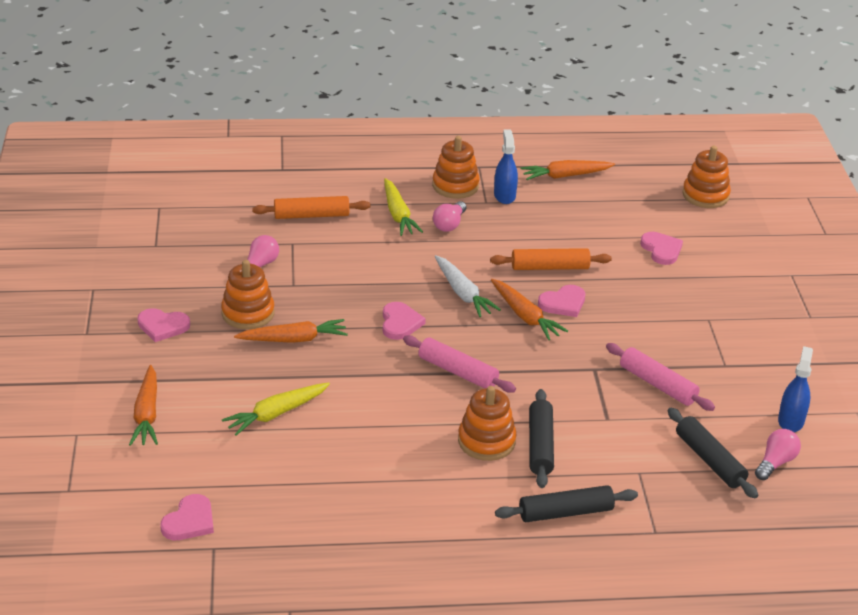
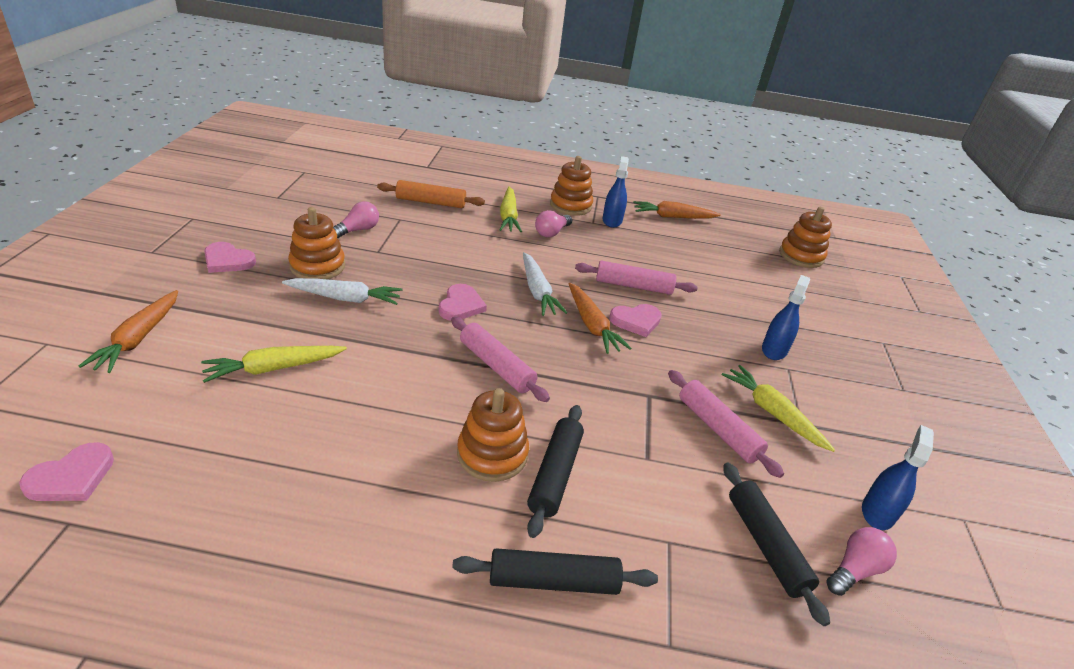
camera: 10 degrees right, 0 degrees up
(294, 339) = (345, 298): orange carrot -> white carrot
(550, 267) = (633, 286): orange rolling pin -> pink rolling pin
(661, 250) = (750, 293): pink heart -> none
(693, 304) = (774, 350): none -> blue spray bottle
(700, 361) = (772, 413): none -> yellow carrot

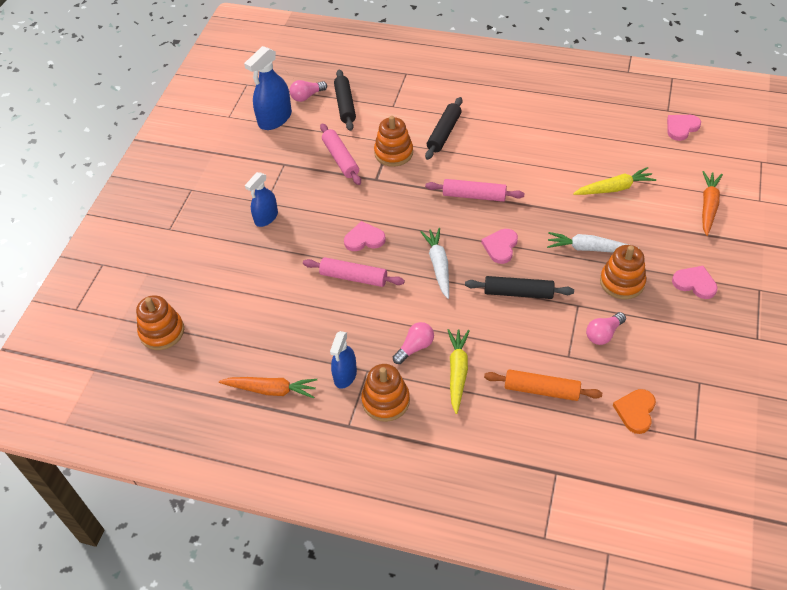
camera: 165 degrees left, 15 degrees up
(348, 187) = (635, 411): none -> orange heart
(492, 454) = (477, 142): orange stacking toy -> orange stacking toy (393, 153)
(496, 366) = (474, 195): pink rolling pin -> pink rolling pin turned 45 degrees counterclockwise
(553, 581) = (451, 92): black rolling pin -> black rolling pin (518, 293)
(592, 325) = (400, 233): orange carrot -> none
(772, 413) = (299, 170): yellow carrot -> none
(877, 512) = (275, 119): blue spray bottle -> blue spray bottle, size x1.54

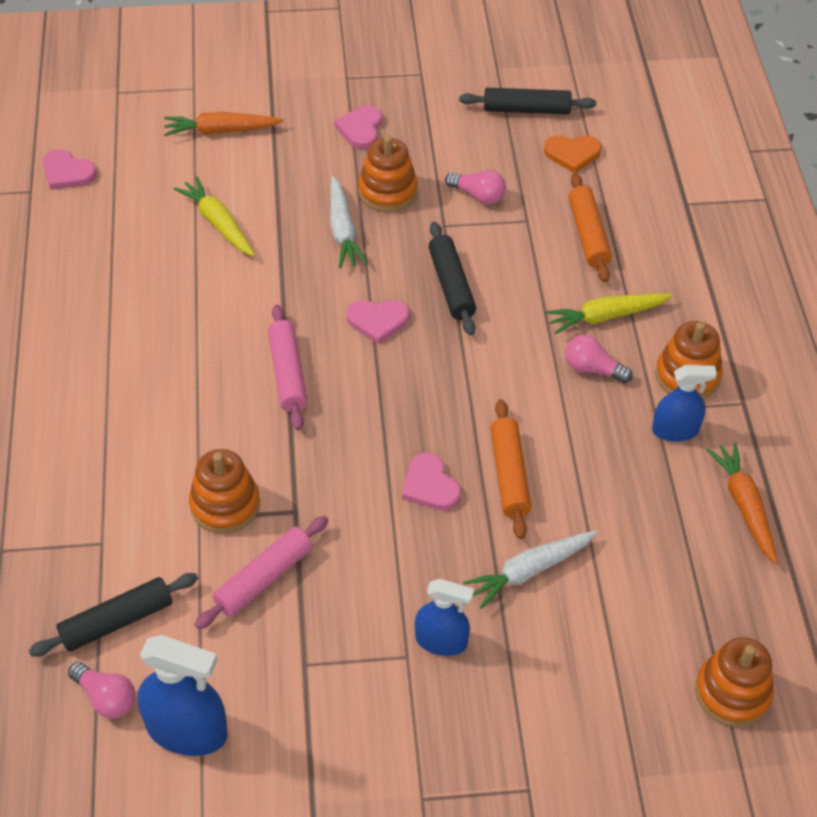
camera: 115 degrees left, 0 degrees up
(353, 277) = (509, 475): pink rolling pin -> orange rolling pin
(438, 265) = (442, 381): white carrot -> white carrot (529, 571)
(444, 133) = (155, 448): black rolling pin -> black rolling pin (526, 109)

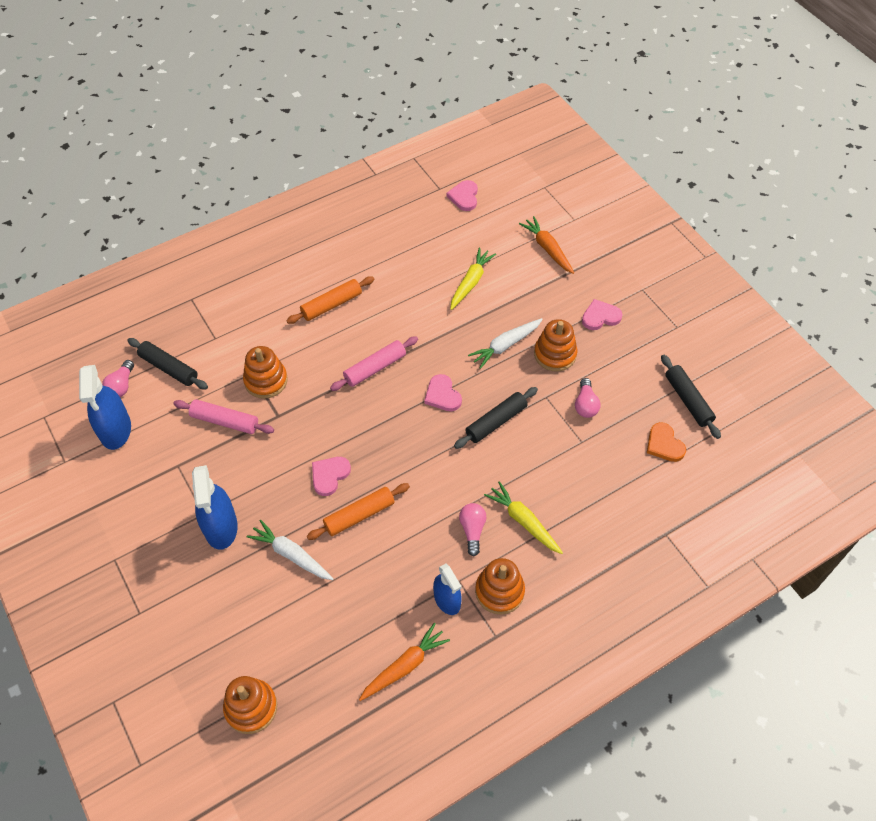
camera: 65 degrees right, 5 degrees up
(441, 641) = (221, 527): blue spray bottle -> blue spray bottle, size x1.54
(588, 235) = (592, 483): orange rolling pin -> orange rolling pin (331, 305)

